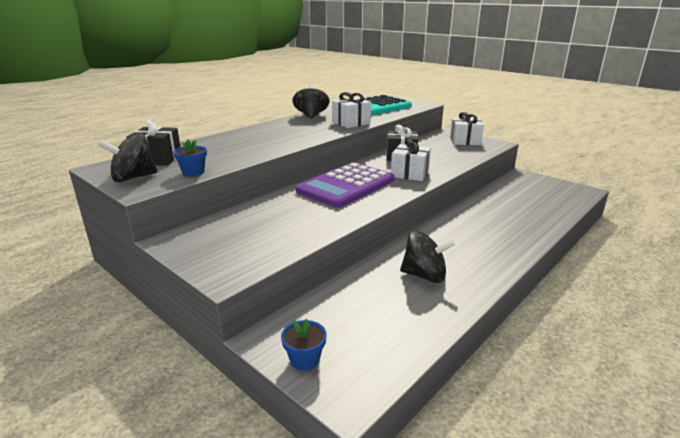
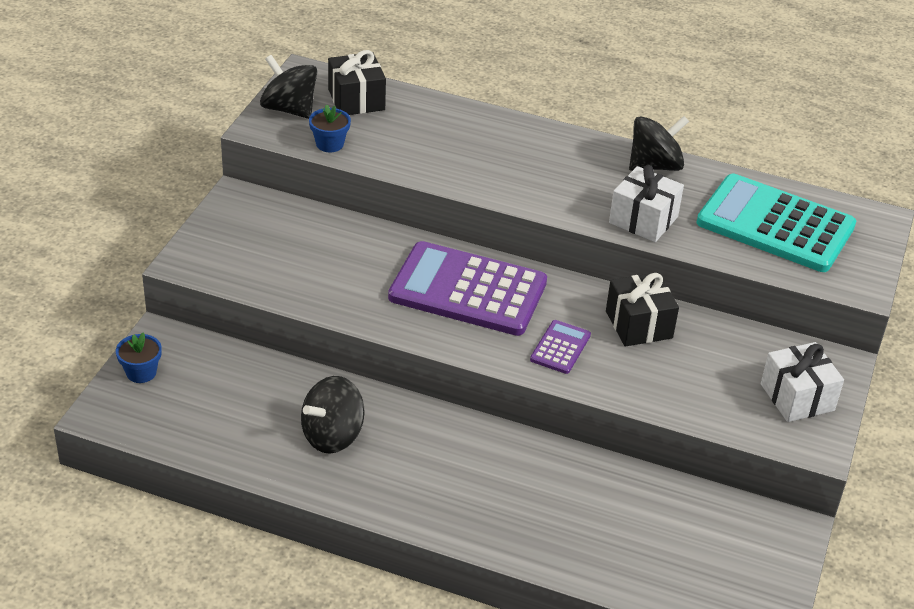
camera: 65 degrees right, 15 degrees up
(409, 174) = (560, 347): white gift -> purple calculator
(424, 275) = (332, 435): black spinning top -> black spinning top turned 60 degrees clockwise

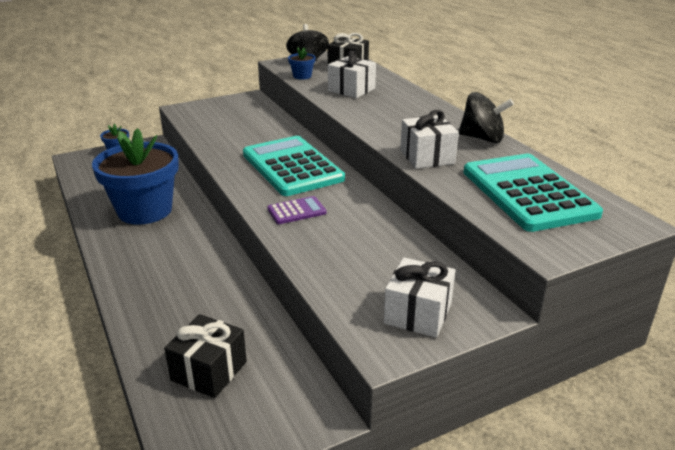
camera: 45 degrees right, 10 degrees down
(332, 435) = (145, 210): black spinning top -> blue flower pot
(424, 144) = (351, 90): none -> white gift
(468, 290) = (292, 167): purple calculator -> turquoise calculator
(639, 324) = (367, 222): black gift -> black gift (209, 371)

